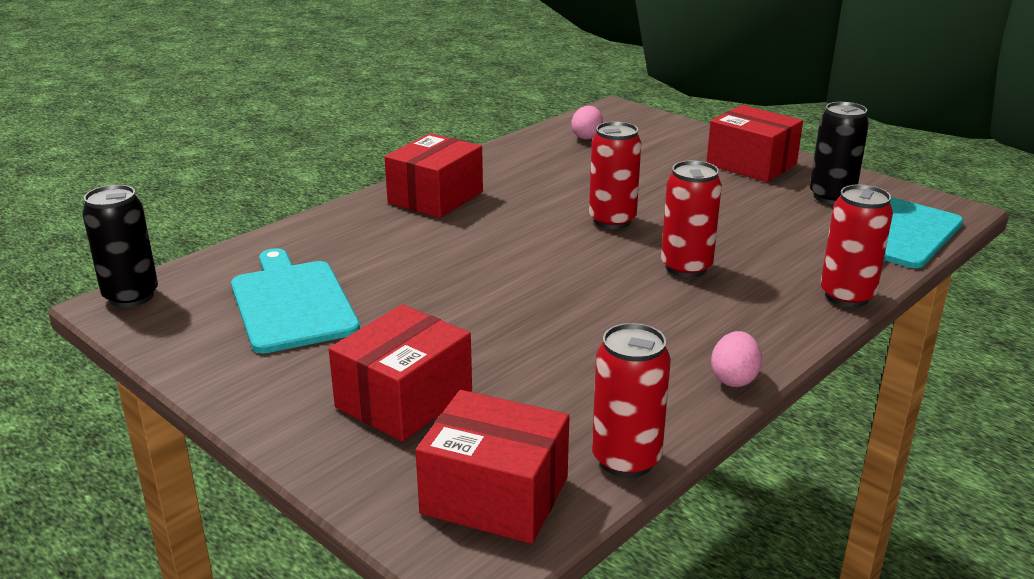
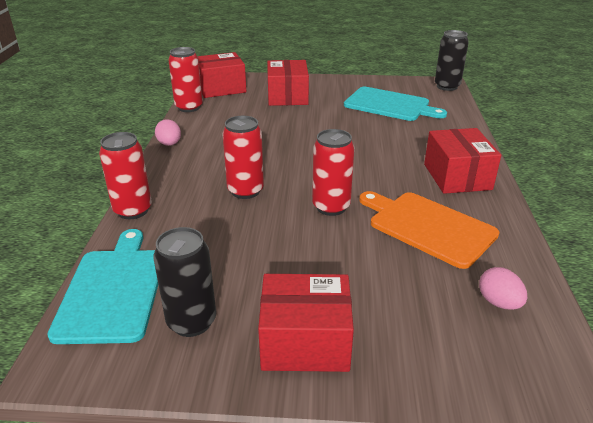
camera: 140 degrees right, 5 degrees up
(550, 179) = (428, 227): none -> orange cutting board

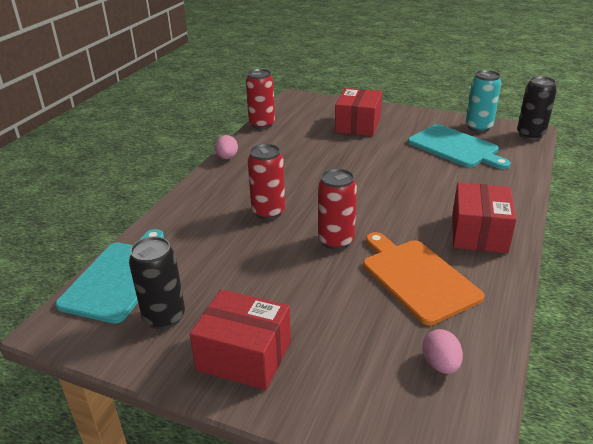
camera: 20 degrees right, 0 degrees up
(133, 210) = (167, 213): red can -> none
(221, 88) = (300, 109): red box -> none
(399, 85) = (478, 127): none -> turquoise can

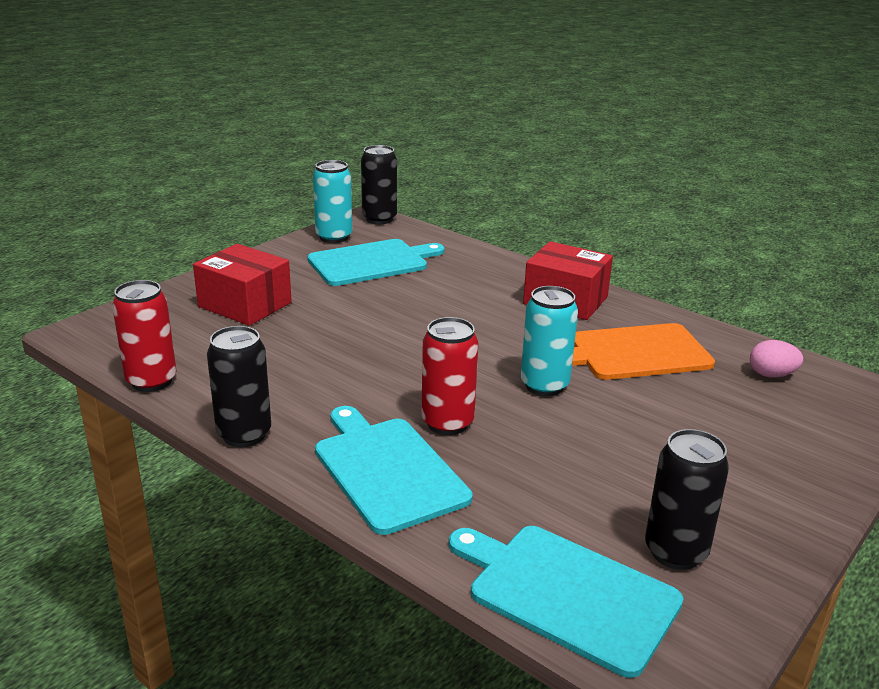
camera: 75 degrees left, 5 degrees down
(212, 202) = (387, 470): none -> turquoise cutting board
(227, 157) = (244, 434): pink egg -> black can
(244, 356) = (756, 492): red box -> none
(336, 241) = (544, 385): red can -> turquoise can

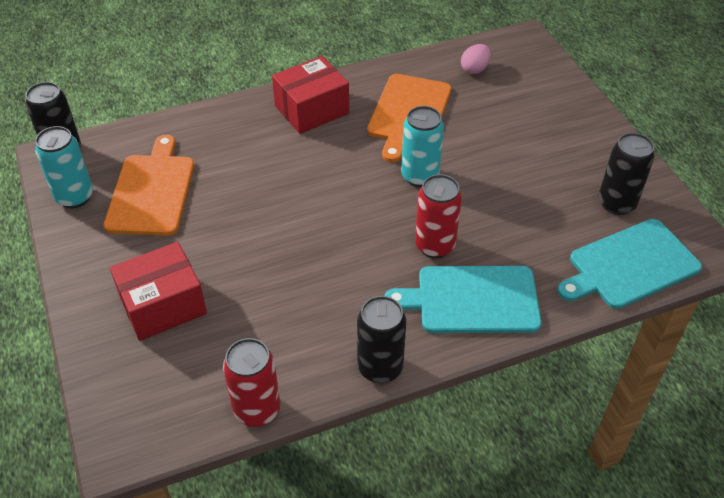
camera: 60 degrees left, 20 degrees up
(371, 262) = (151, 191): turquoise cutting board -> orange cutting board

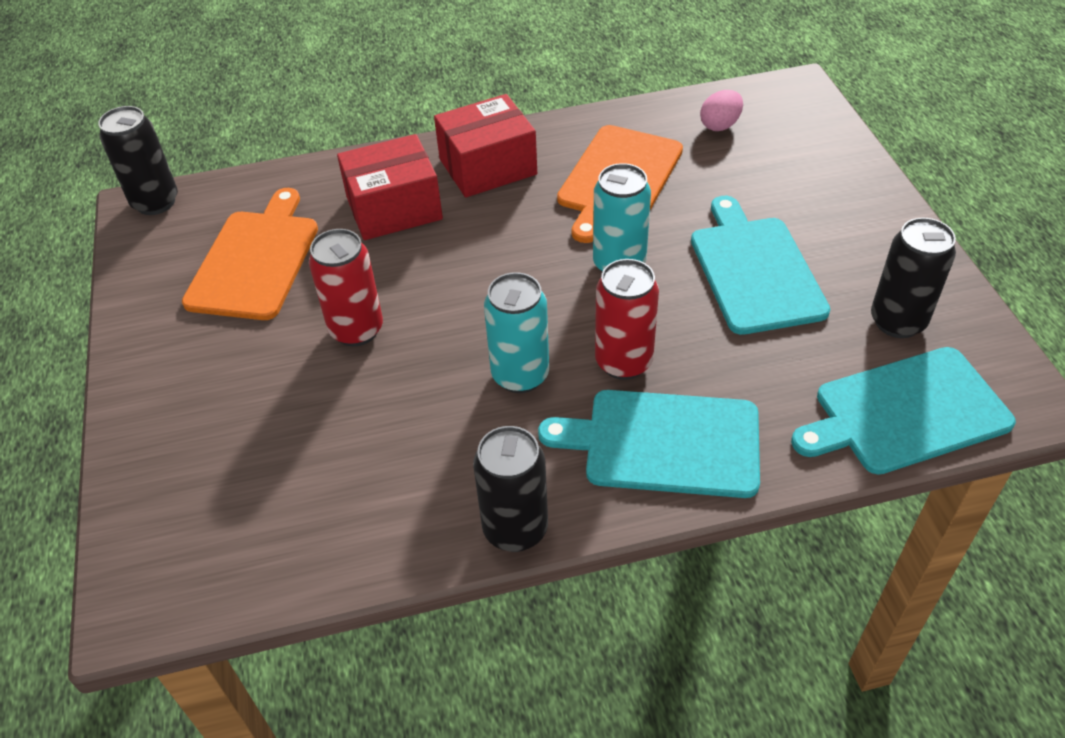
camera: 10 degrees right, 0 degrees up
(75, 197) = (155, 261): turquoise can -> turquoise can (520, 375)
(163, 305) = (236, 414): red box -> red box (394, 208)
(257, 410) = (331, 573): red can -> red can (356, 330)
(515, 174) = (754, 270): none -> turquoise cutting board

